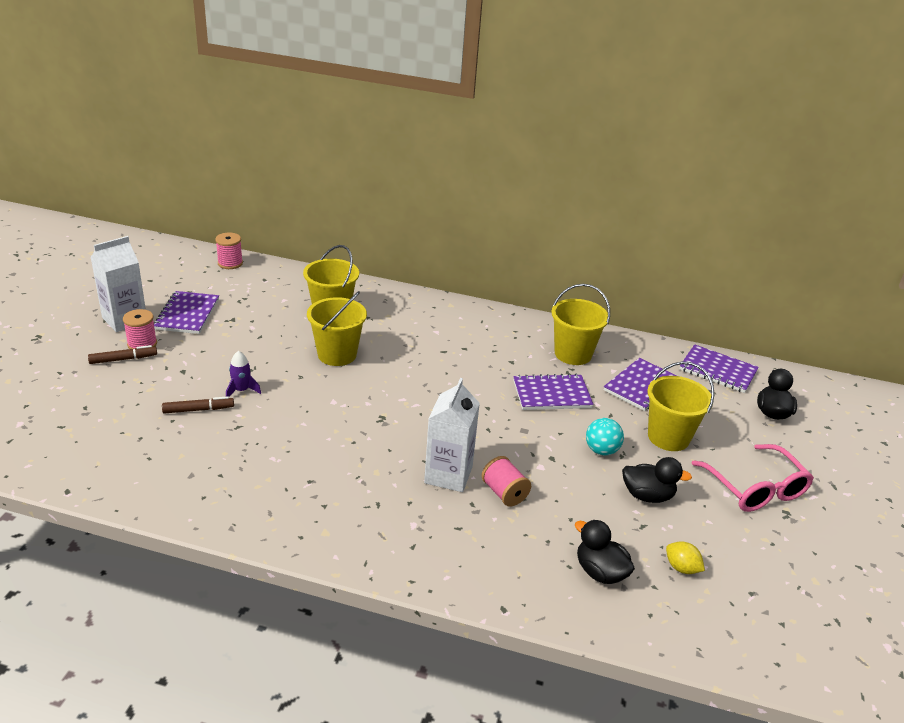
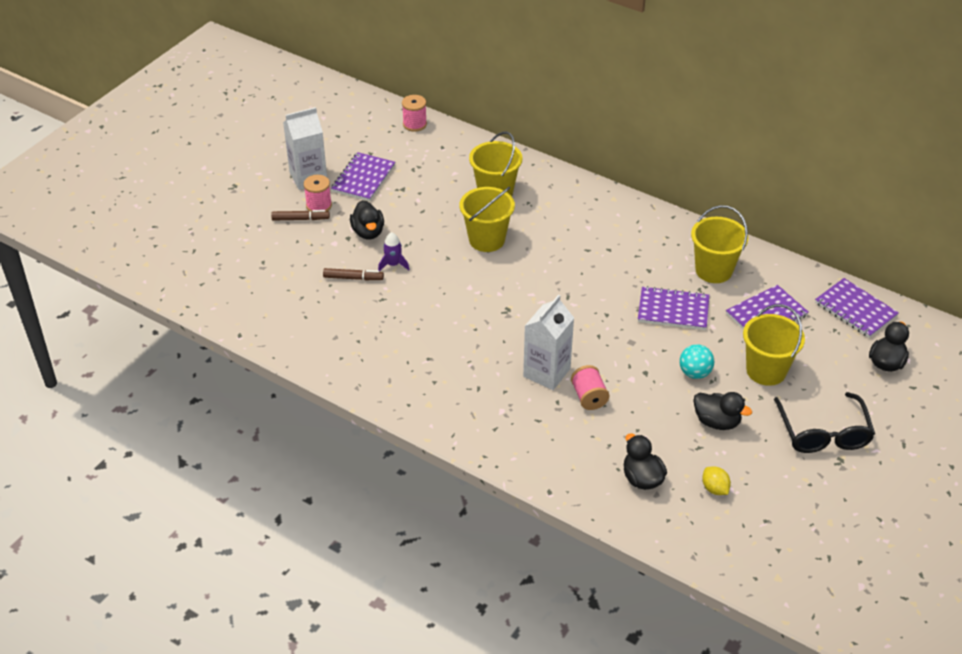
camera: 20 degrees right, 10 degrees up
(205, 363) = (368, 232): none -> black duck
(755, 488) = (823, 433): pink glasses -> black glasses

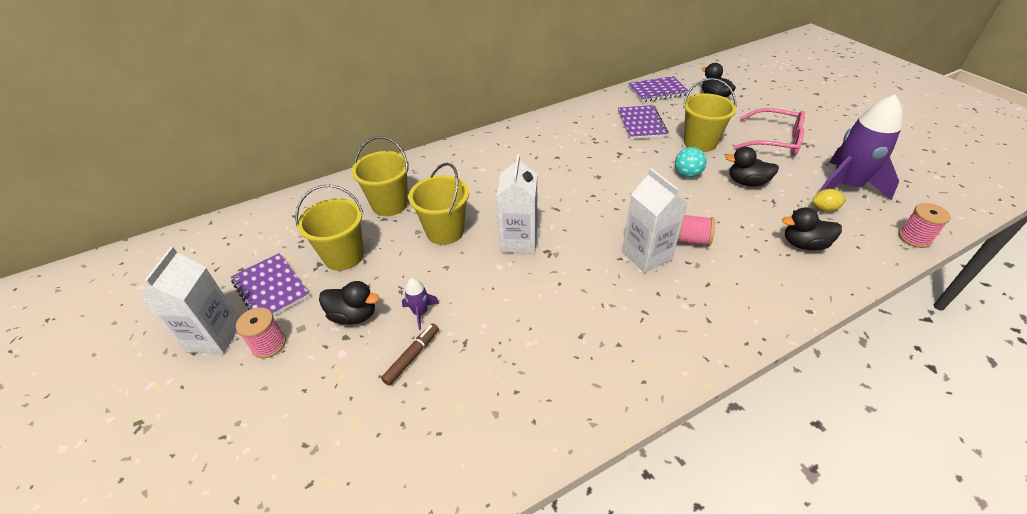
camera: 60 degrees left, 0 degrees up
(300, 219) = (272, 371): brown marker -> none
(414, 124) = (242, 222): pink spool -> pink spool (914, 238)
(507, 288) = (519, 241): none -> white carton
(673, 310) = (610, 161): purple notebook -> none
(713, 270) = (580, 129): yellow bucket -> yellow bucket (344, 256)
(717, 422) = (747, 182): black duck -> black duck turned 135 degrees counterclockwise
(773, 503) = (845, 186): none -> purple rocket
(823, 433) = (774, 141): black glasses -> pink glasses

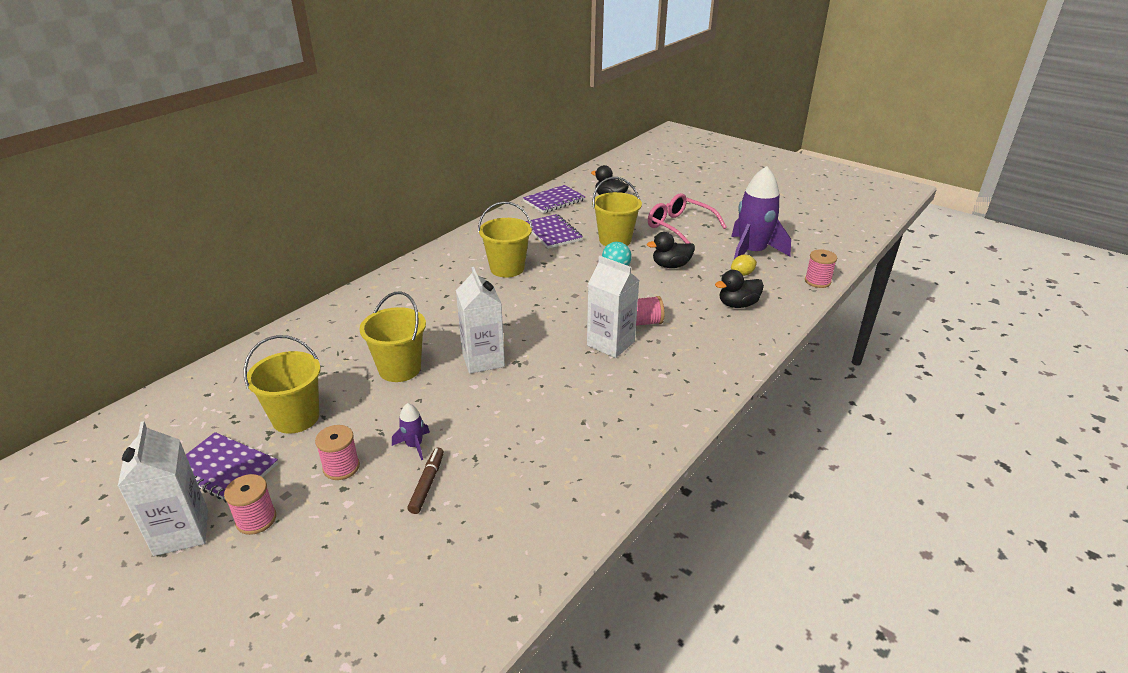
camera: 25 degrees left, 10 degrees down
(354, 315) = (341, 467): black duck -> pink spool
(390, 204) = (321, 358): yellow bucket -> yellow bucket (507, 268)
(774, 141) = (679, 227): pink glasses -> pink glasses turned 135 degrees counterclockwise

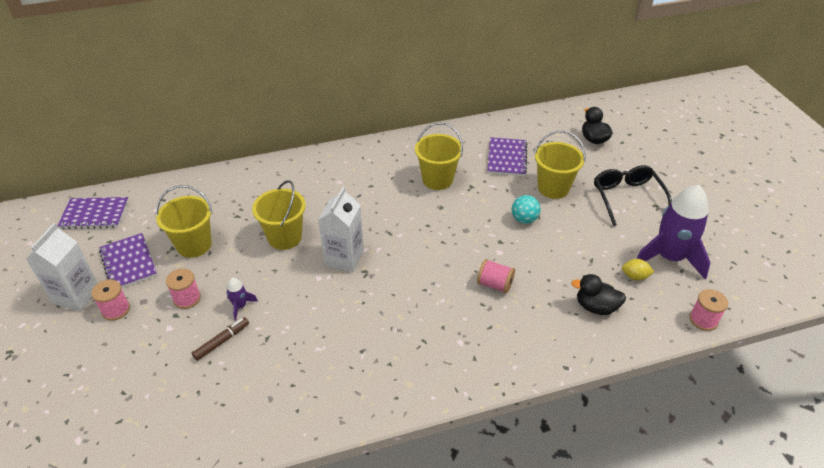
camera: 35 degrees right, 10 degrees up
(554, 201) = (540, 123): purple notebook -> purple notebook (95, 214)
(610, 343) = (449, 291): white carton -> none
(671, 265) = (576, 237): black duck -> none
(679, 227) = (627, 198): pink glasses -> black glasses

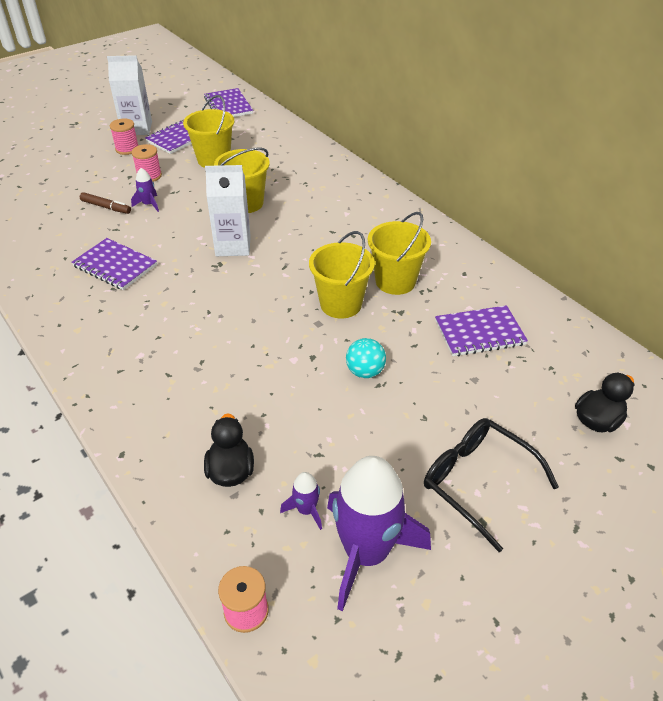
camera: 70 degrees right, 0 degrees up
(328, 345) = (115, 266): none -> purple notebook
(495, 284) = (236, 366): pink spool -> none
(553, 188) = (447, 390): yellow bucket -> yellow bucket (341, 304)
(627, 198) = (477, 482): black glasses -> black glasses turned 105 degrees counterclockwise
(635, 276) = (306, 510): yellow lemon -> purple rocket

